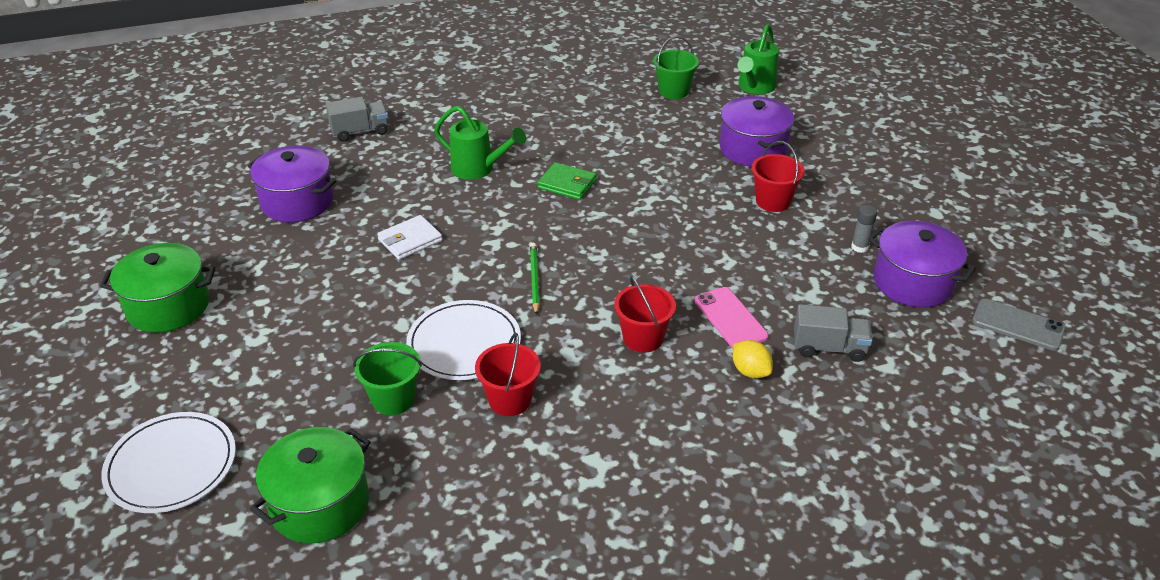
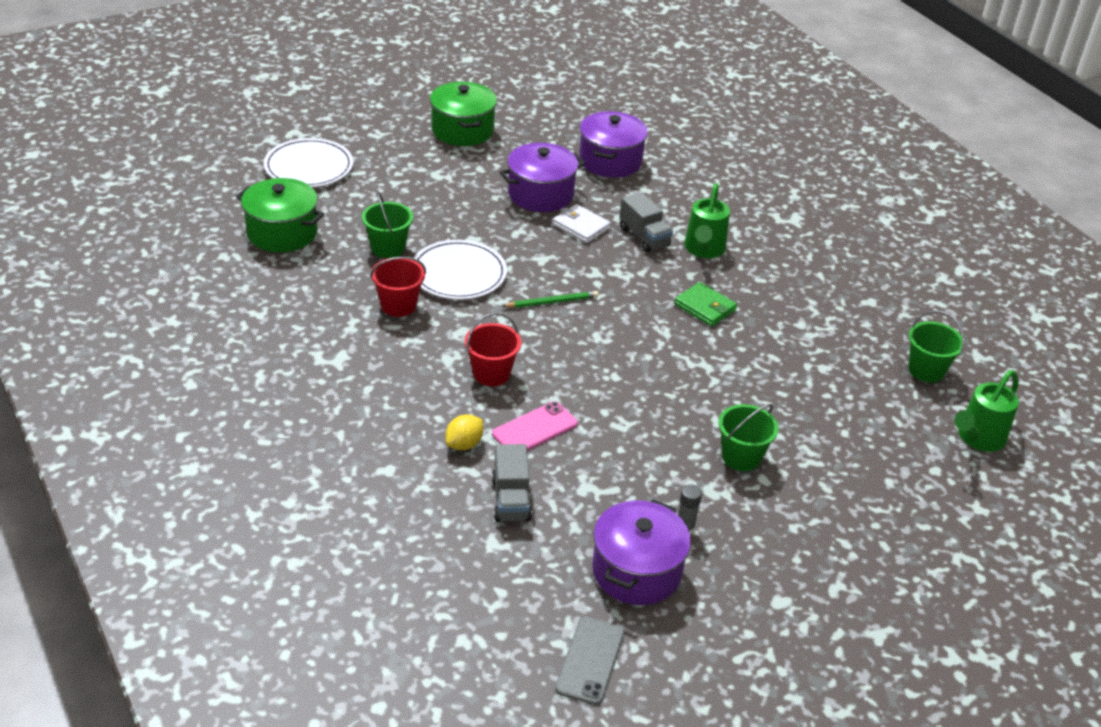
camera: 75 degrees right, 0 degrees up
(360, 131) = (729, 174): grey truck -> grey truck (644, 237)
(567, 184) = (705, 307): green wallet -> green wallet turned 60 degrees counterclockwise
(753, 149) = (838, 439): purple pot -> purple pot (540, 194)
(755, 87) = (977, 438): green watering can -> green watering can turned 60 degrees counterclockwise
(773, 201) = (741, 457): red bucket -> green bucket

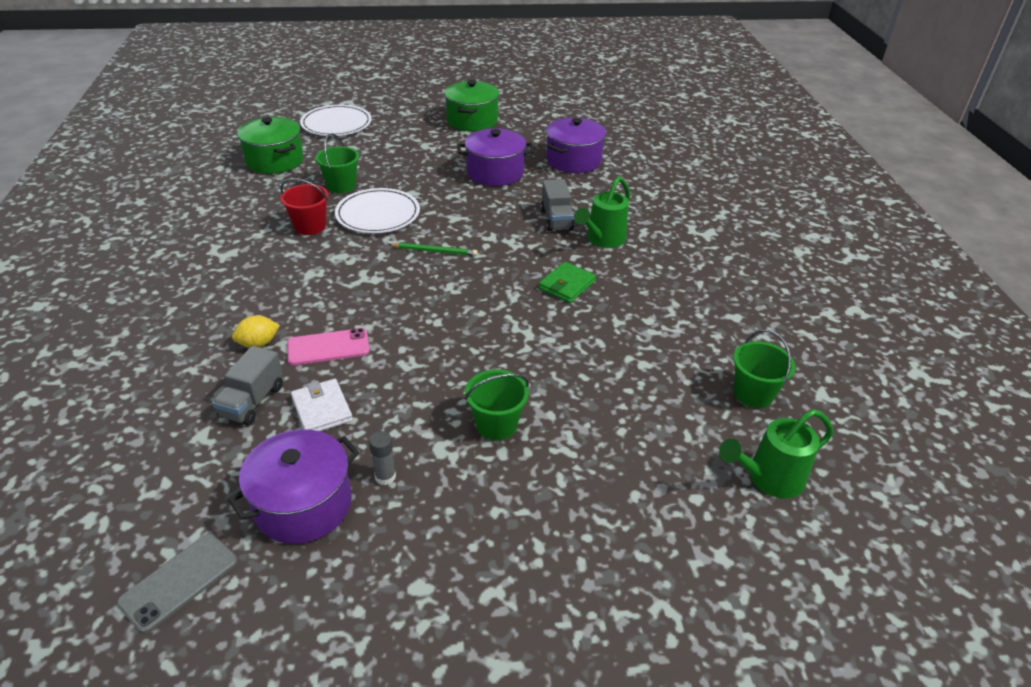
camera: 25 degrees right, 0 degrees up
(491, 373) = (334, 293): red bucket -> none
(581, 226) = (508, 201): white wallet -> white wallet (322, 409)
(705, 307) = (567, 285): green wallet -> green wallet turned 60 degrees clockwise

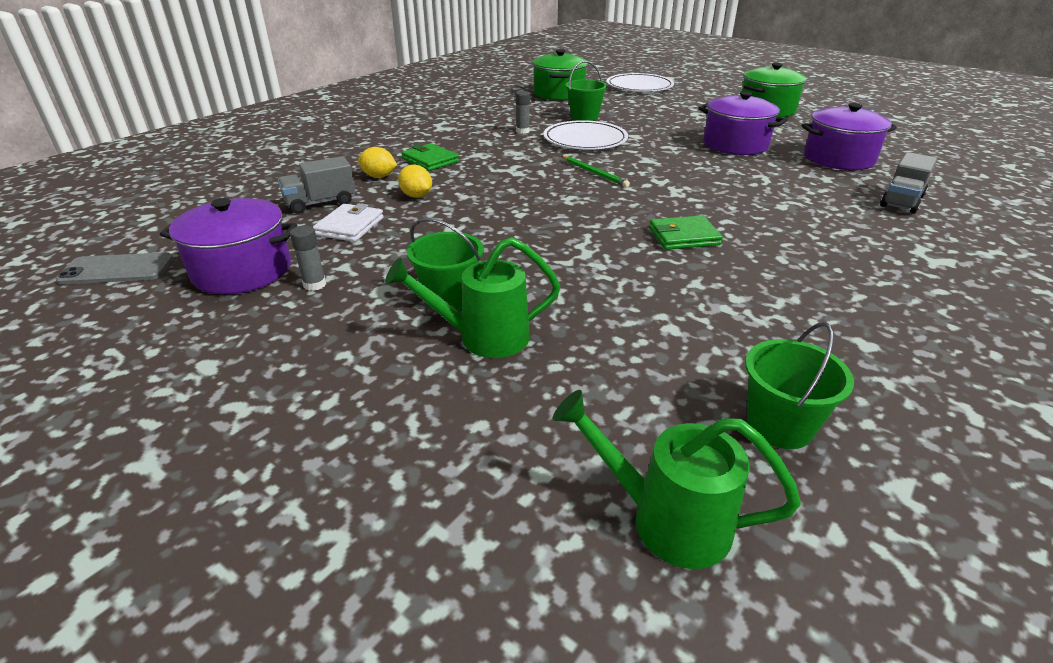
camera: 45 degrees right, 5 degrees down
(277, 301) = (430, 160): none -> green wallet
(310, 226) = (522, 131): red bucket -> grey glue stick
(328, 347) = (416, 196): pink phone -> yellow lemon
(556, 219) = (750, 190): grey truck -> grey truck (901, 201)
(602, 240) = (781, 220): green watering can -> green watering can (483, 338)

